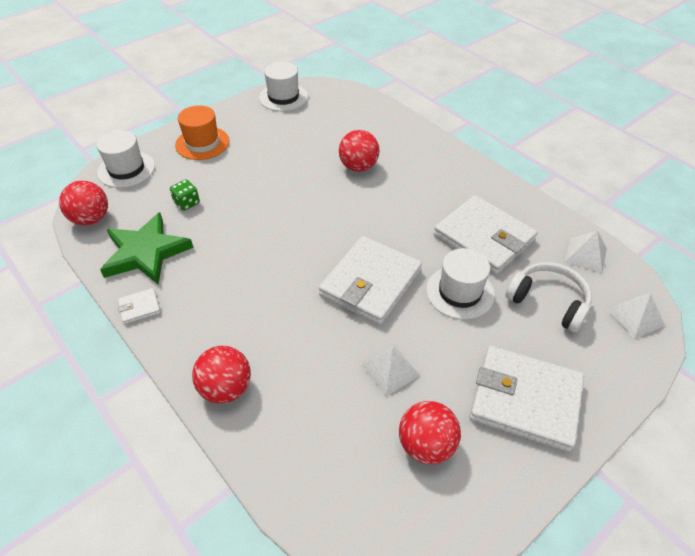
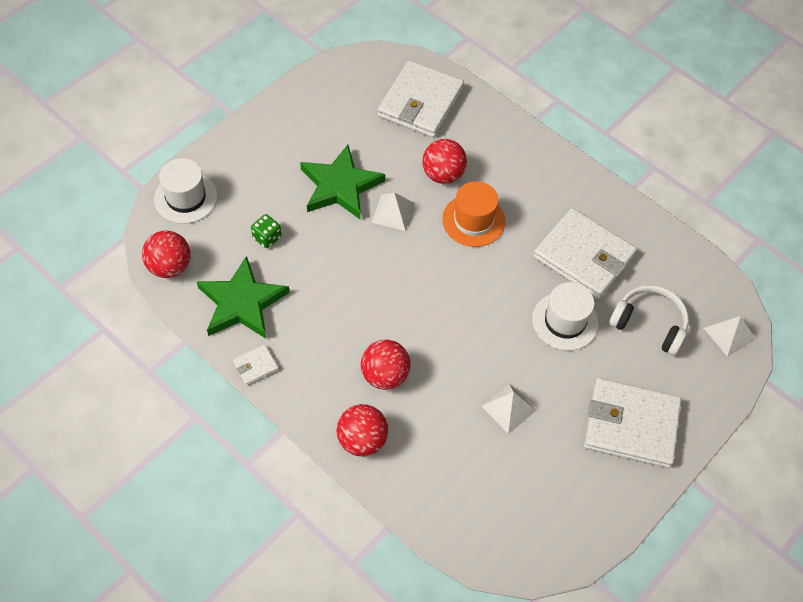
camera: 10 degrees left, 10 degrees up
(202, 143) = (261, 154): orange hat -> orange hat (473, 220)
(264, 169) = (340, 186): none -> green star
(283, 97) = (338, 77): white hat -> none
(370, 283) = (477, 319): white wallet -> white wallet (420, 103)
(426, 445) = (548, 474): red ball -> red ball (385, 375)
(586, 255) = (684, 268): white pyramid -> white pyramid (393, 212)

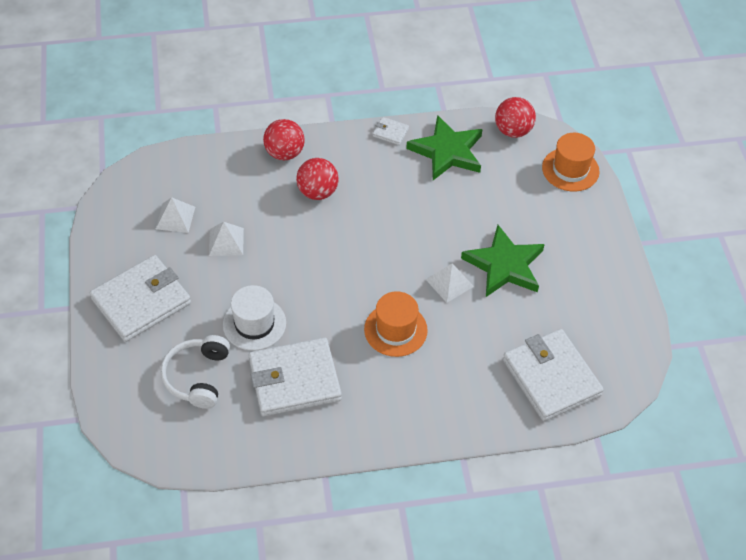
camera: 130 degrees right, 5 degrees down
(186, 197) = (570, 169): white hat -> orange hat
(255, 366) = (390, 132): white wallet -> white wallet turned 75 degrees counterclockwise
(267, 237) = (492, 194): green dice -> none
(443, 174) = (458, 340): red ball -> none
(649, 324) = (197, 377): white headphones -> white headphones turned 120 degrees clockwise
(729, 333) = (135, 425): white pyramid -> white pyramid (175, 217)

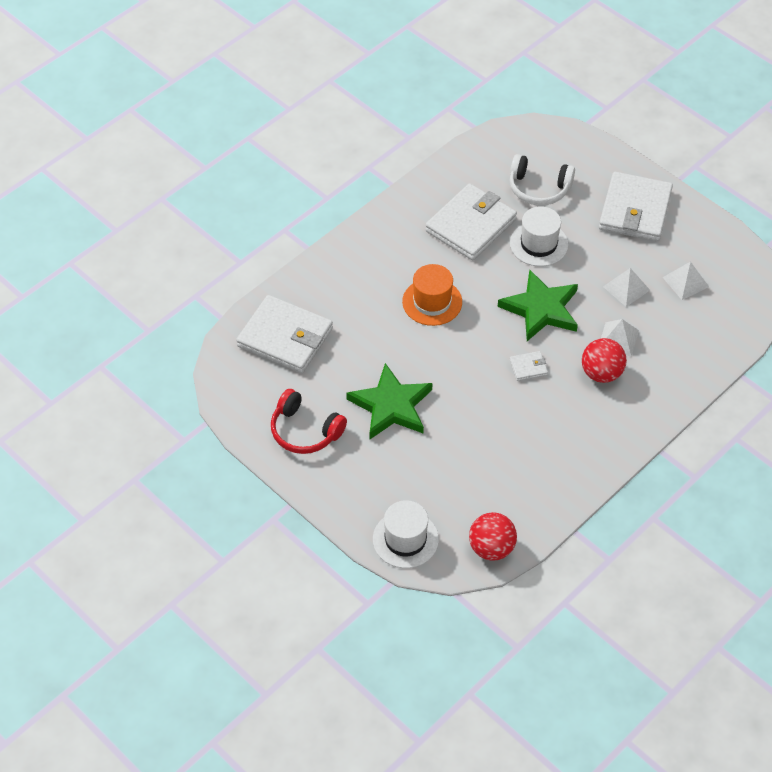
camera: 145 degrees right, 0 degrees up
(197, 377) = (538, 188): white headphones -> white headphones turned 135 degrees clockwise
(284, 153) = (666, 390): red ball -> none
(390, 132) = (599, 471): white wallet -> white wallet (528, 367)
(447, 151) = (531, 484): green star -> green star (541, 309)
(449, 283) = (423, 363): white pyramid -> white pyramid (618, 339)
(570, 169) = (405, 539): orange hat -> white hat
(591, 287) = (305, 431): none -> red headphones

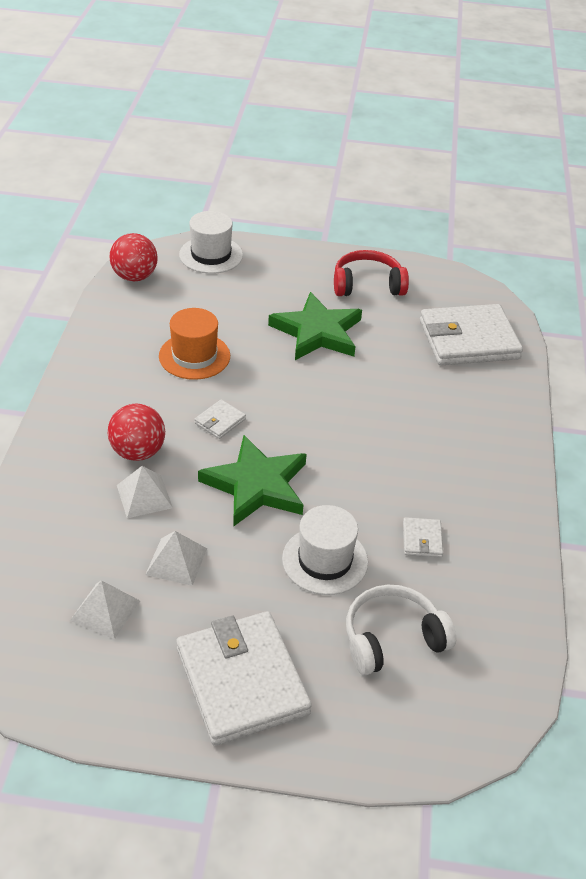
camera: 140 degrees right, 10 degrees down
(432, 302) = (375, 435): orange hat -> orange hat (194, 356)
(471, 225) = (422, 539): white wallet -> white wallet, size x0.42

